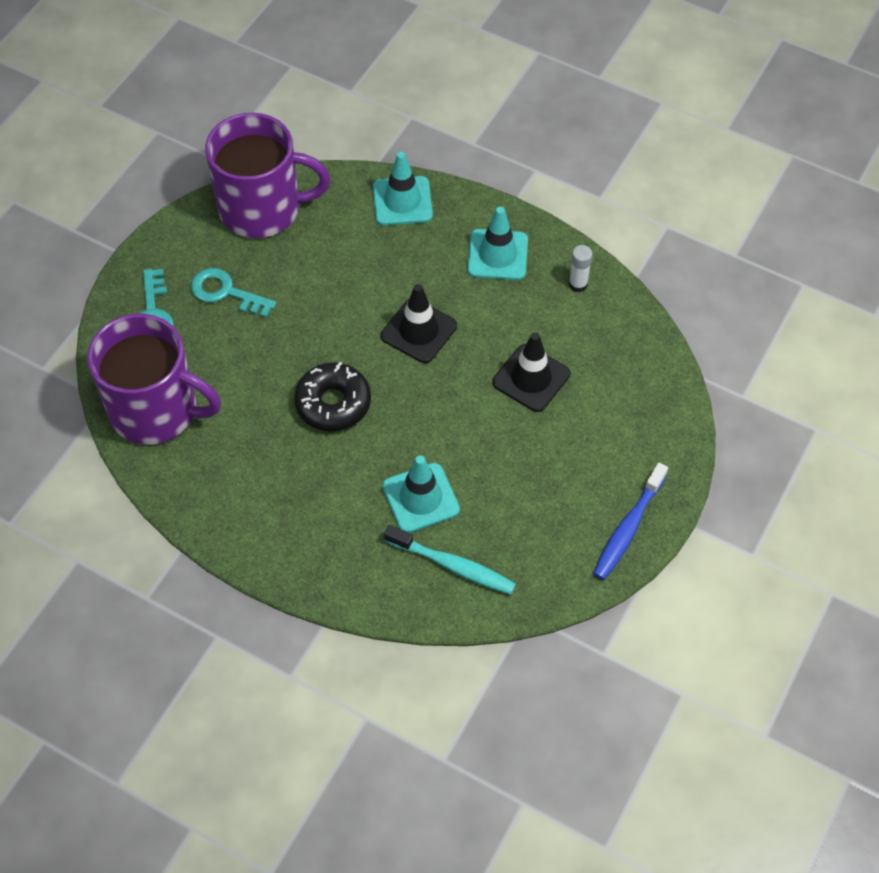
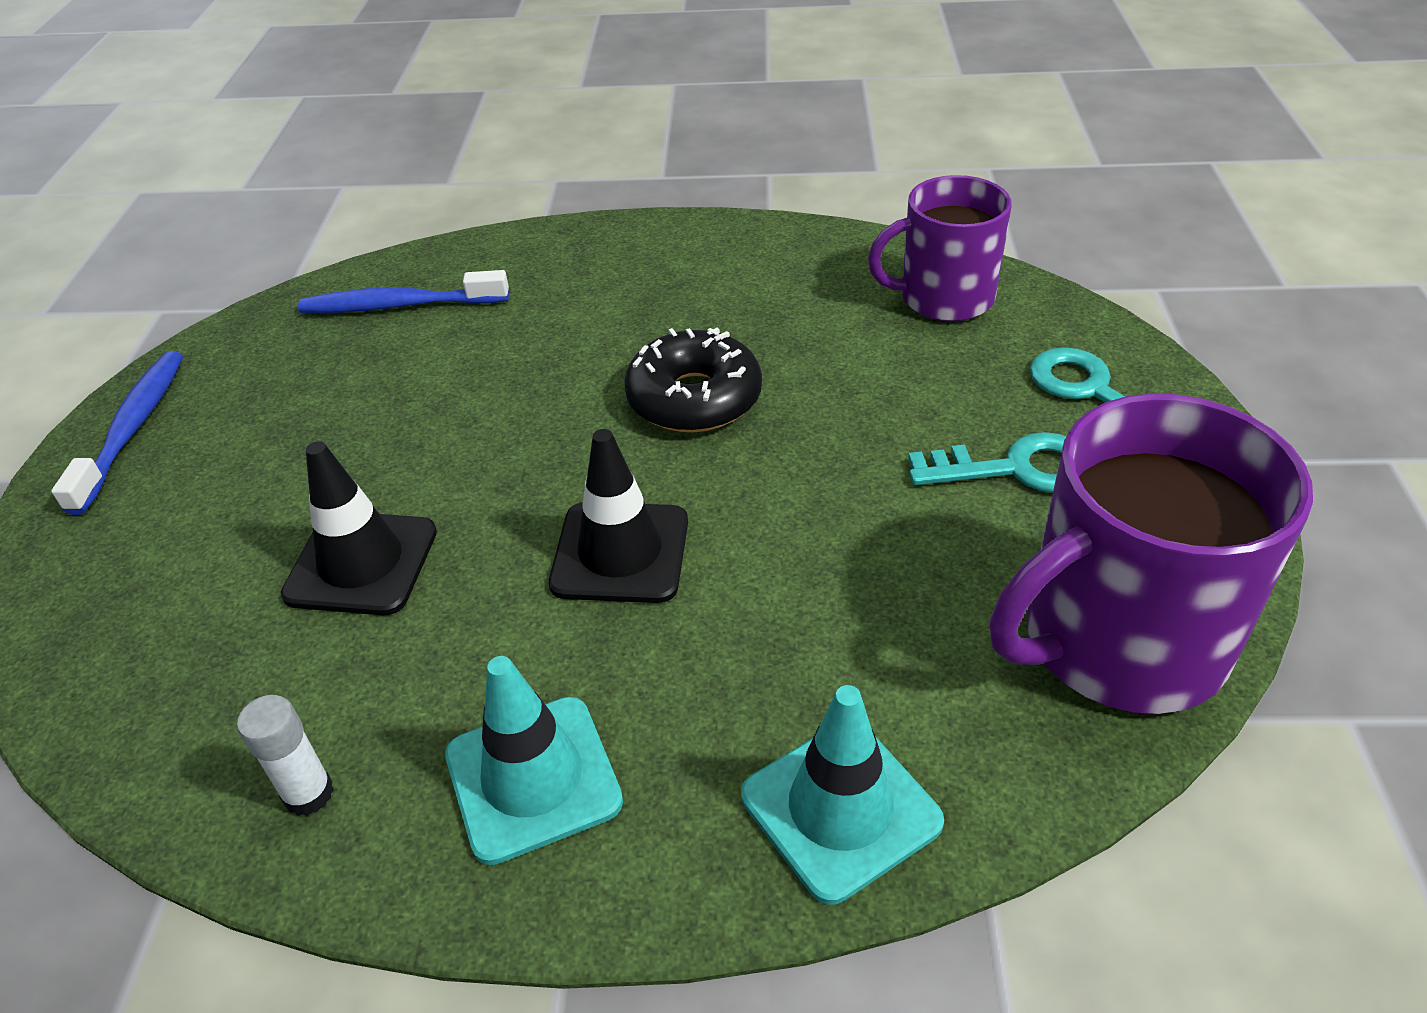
camera: 155 degrees right, 15 degrees down
(156, 410) = (944, 297): purple mug -> purple mug, size x0.65
(421, 498) = (483, 349): turquoise traffic cone -> none
(453, 566) = (399, 305): turquoise toothbrush -> blue toothbrush

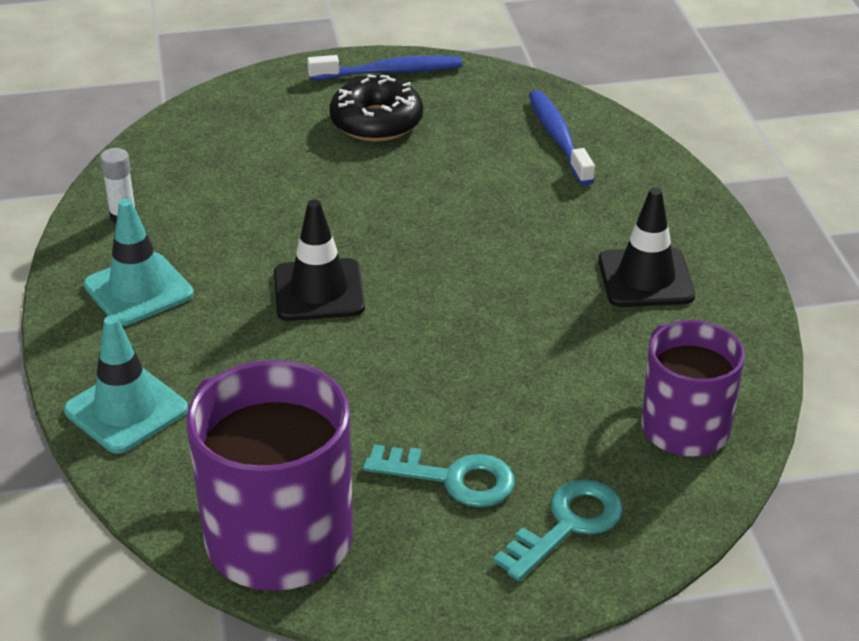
camera: 75 degrees right, 5 degrees down
(361, 563) = (290, 190): black traffic cone -> black traffic cone (645, 278)
(694, 398) = (490, 298): black donut -> black donut (376, 122)
(1015, 468) = (452, 478): turquoise key -> turquoise key turned 60 degrees counterclockwise

